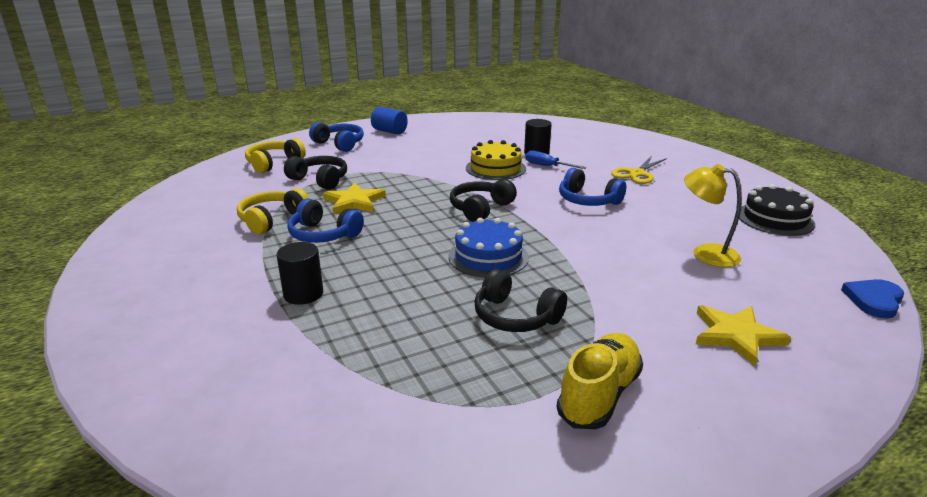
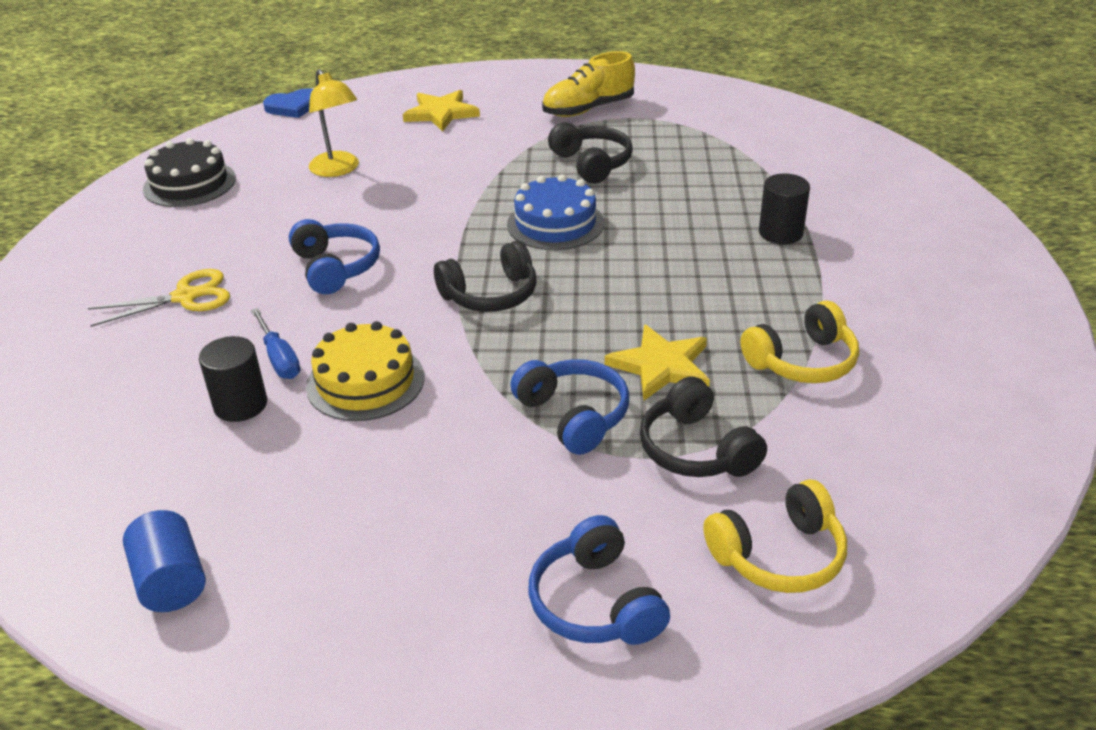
camera: 150 degrees left, 10 degrees up
(323, 235) = (733, 309): blue headphones -> blue headphones (573, 416)
(389, 131) = (432, 633): blue cylinder -> blue cylinder (171, 581)

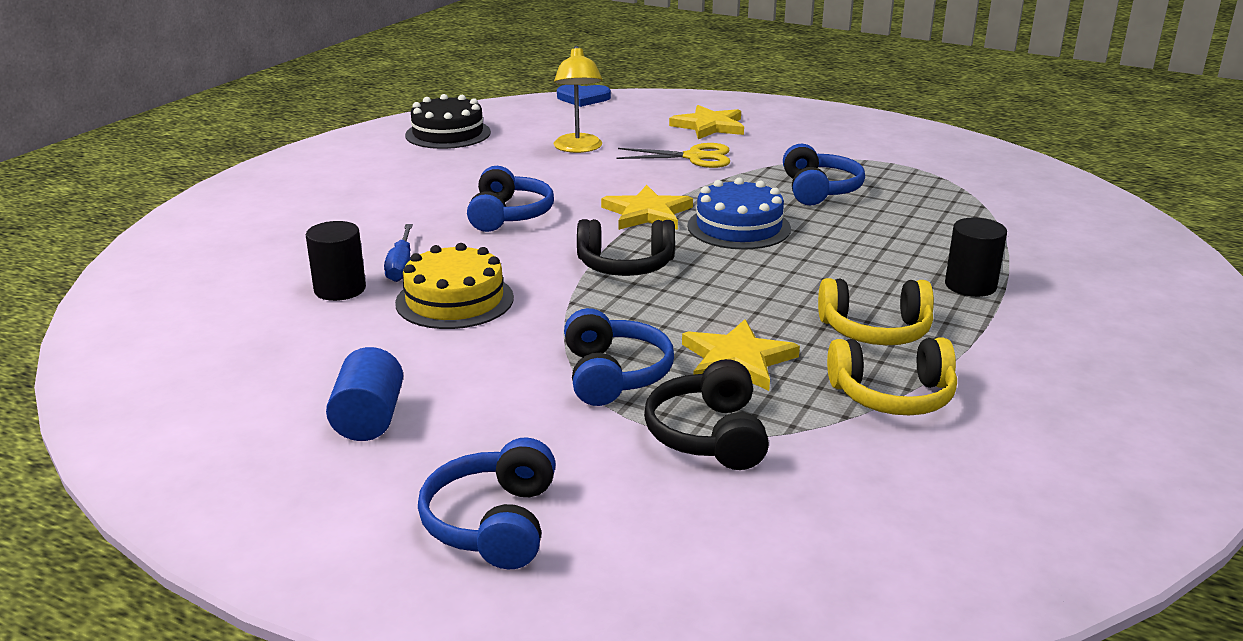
camera: 25 degrees right, 10 degrees down
(171, 581) = (171, 391): blue cylinder -> blue cylinder (369, 419)
(185, 297) = (370, 207): yellow scissors -> yellow scissors (694, 157)
(463, 230) = (647, 213): none -> yellow star
(588, 109) = (856, 149): yellow shoe -> none
(591, 164) = (819, 190): black headphones -> blue headphones
(778, 555) = (711, 546): yellow headphones -> yellow headphones (875, 331)

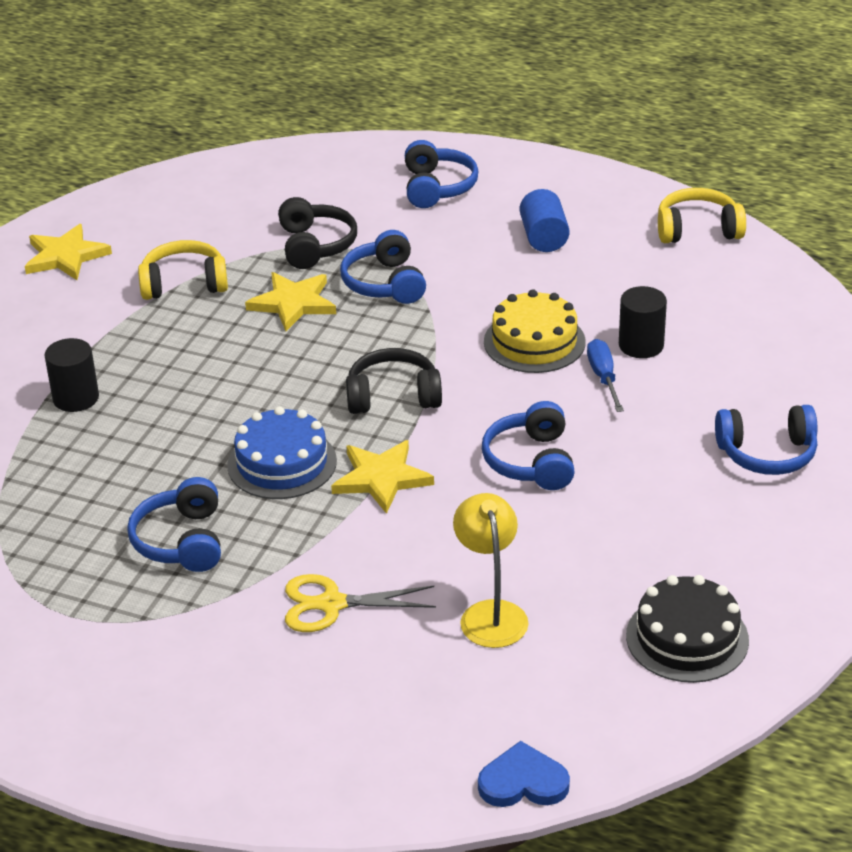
camera: 175 degrees right, 10 degrees up
(298, 208) = (767, 453): none -> blue headphones
(709, 126) = (311, 698): yellow star -> yellow star (65, 256)
(875, 331) = (178, 340): yellow headphones -> yellow headphones (697, 230)

